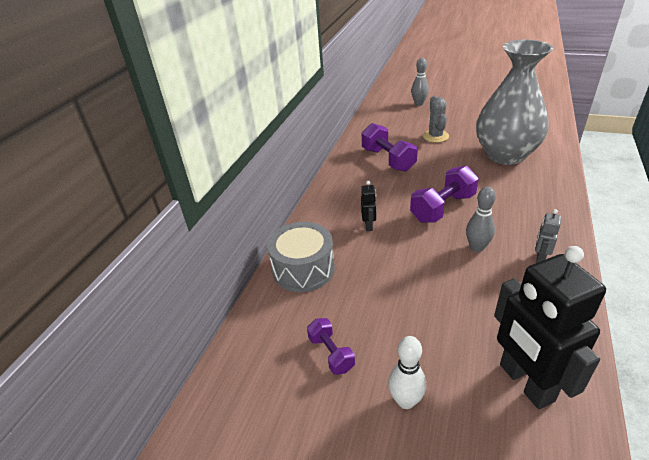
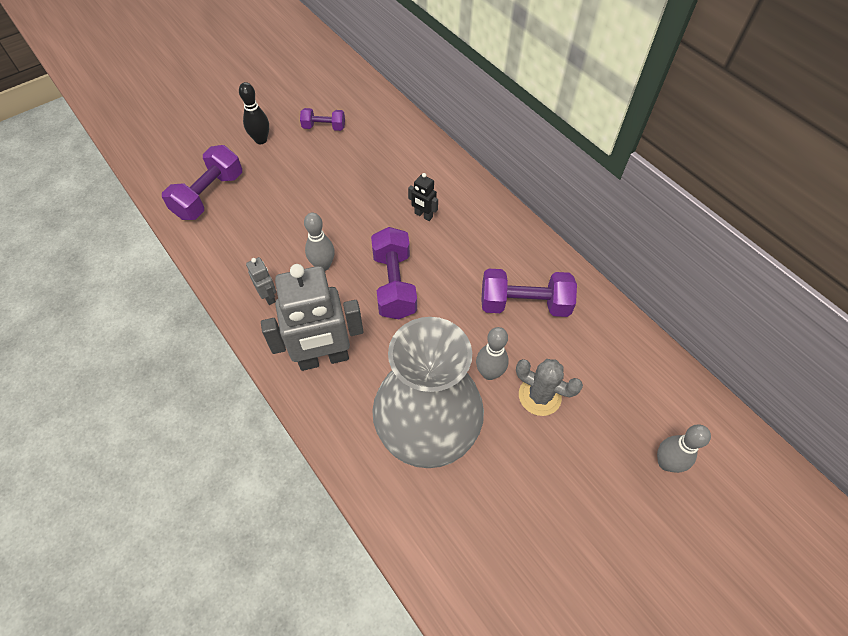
camera: 120 degrees right, 20 degrees up
(303, 269) = (412, 150): grey drum -> none
(405, 401) = (261, 140): white bowling pin -> black bowling pin
(446, 152) = (489, 373): none -> grey bowling pin
(525, 382) = (209, 195): black robot -> purple dumbbell
(532, 206) = (323, 358): none -> grey robot

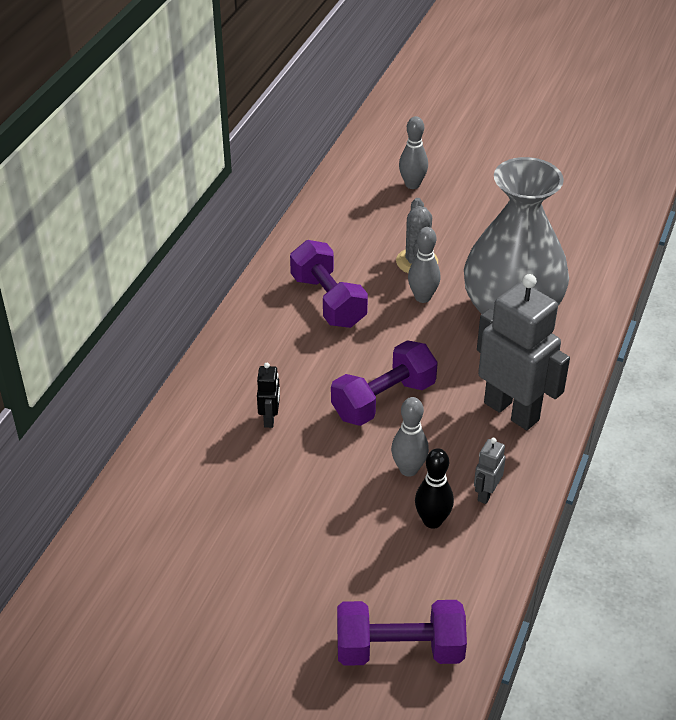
camera: 120 degrees left, 15 degrees down
(261, 140) = (256, 657): black bowling pin -> black bowling pin (432, 521)
(324, 127) = (181, 595): purple dumbbell -> none

